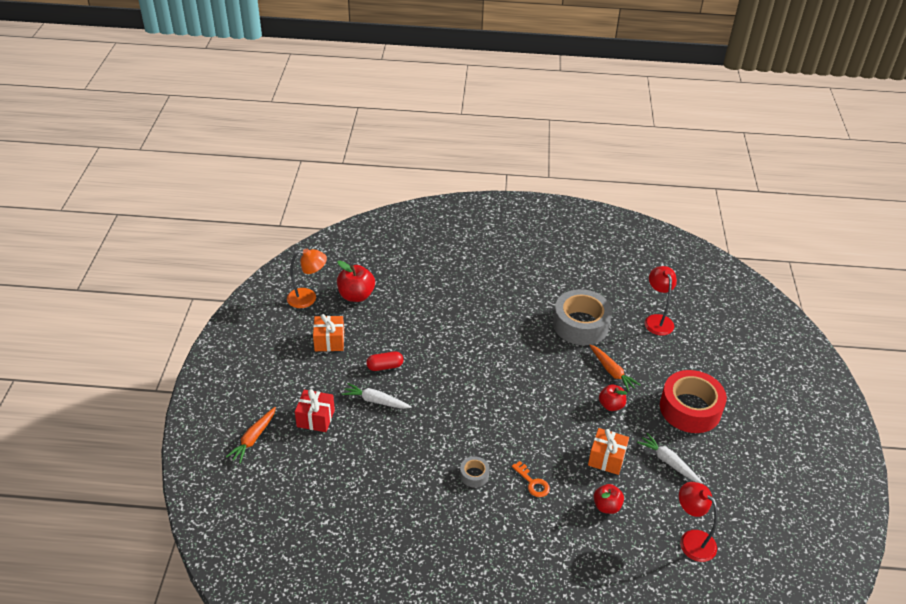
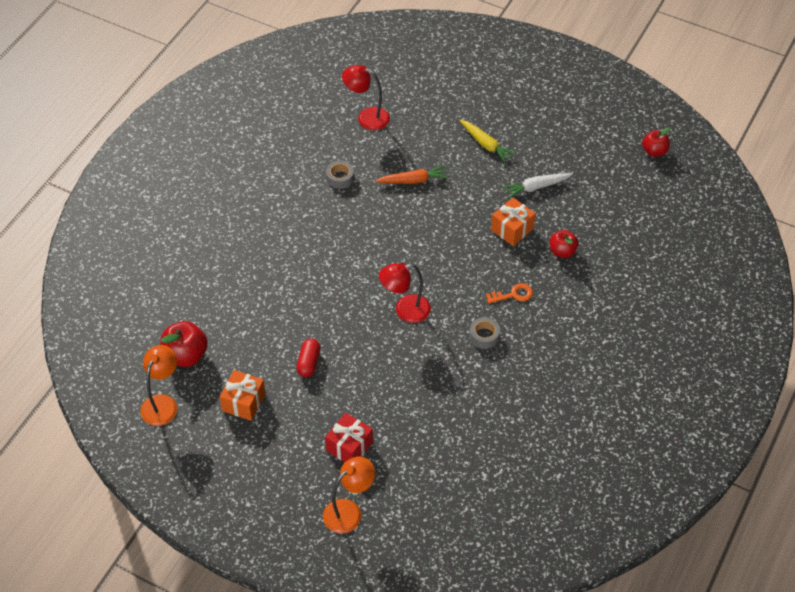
camera: 65 degrees left, 10 degrees up
(253, 438) = (349, 511): orange carrot -> orange lamp
(375, 401) = (352, 386): white carrot -> none
(580, 324) = (340, 178): grey tape -> grey tape, size x0.45
(611, 405) = (453, 199): red apple -> red apple (654, 151)
(690, 409) = (486, 144): red tape -> yellow carrot
(691, 540) = (620, 209): red lamp -> red lamp (405, 310)

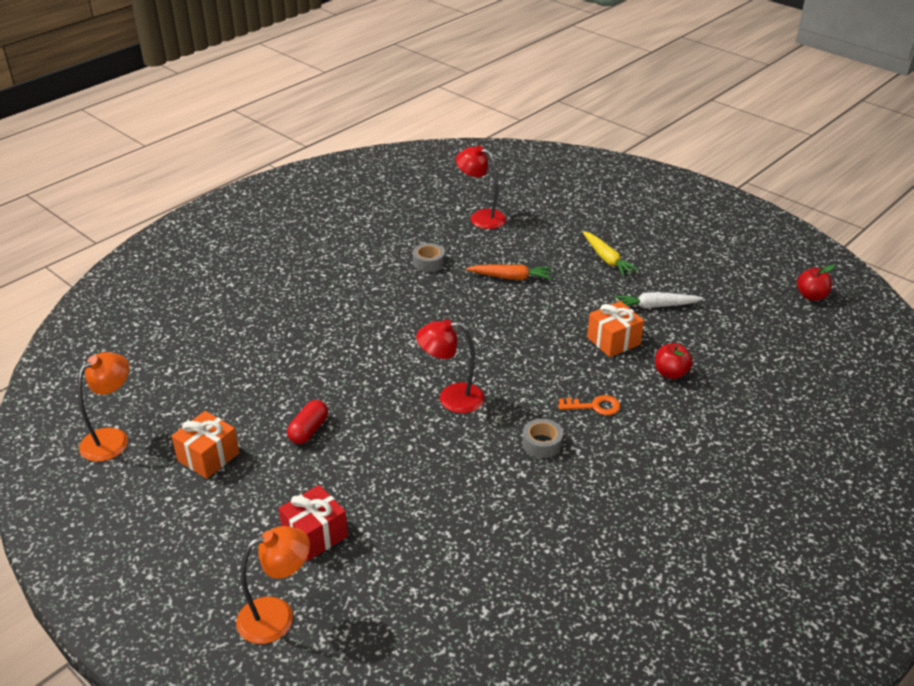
camera: 15 degrees right, 15 degrees down
(185, 355) = (168, 395): red apple -> none

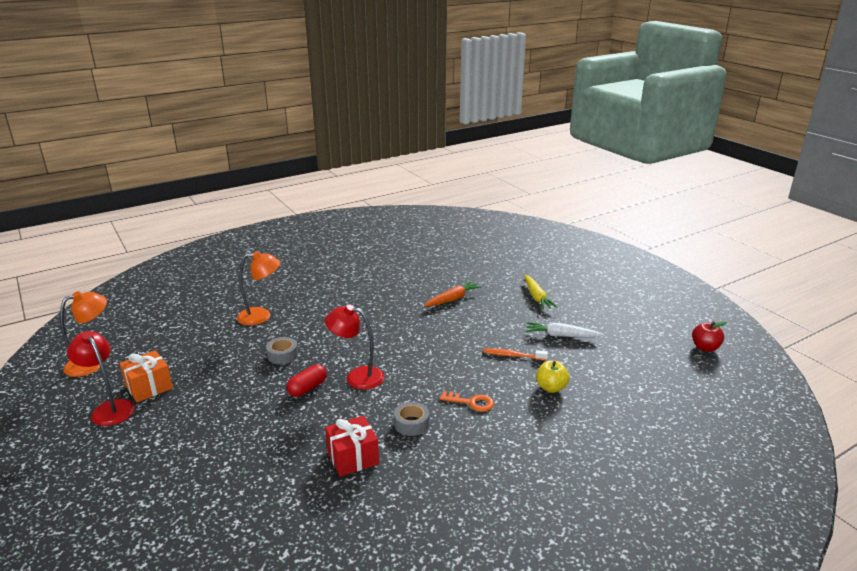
camera: 15 degrees right, 10 degrees down
(277, 616) = (115, 519): orange lamp -> orange lamp (261, 316)
(308, 430) = (234, 381): red capsule -> red capsule (307, 388)
(315, 535) = (187, 460): red gift -> red gift (353, 457)
(428, 262) = (395, 281): grey tape -> grey tape (283, 355)
(481, 217) = (451, 257): red lamp -> red lamp (109, 408)
(511, 277) = (452, 299): orange carrot -> orange carrot turned 60 degrees counterclockwise
(613, 341) = (513, 355): orange gift -> orange toothbrush
(671, 373) = (551, 388): red apple -> yellow apple

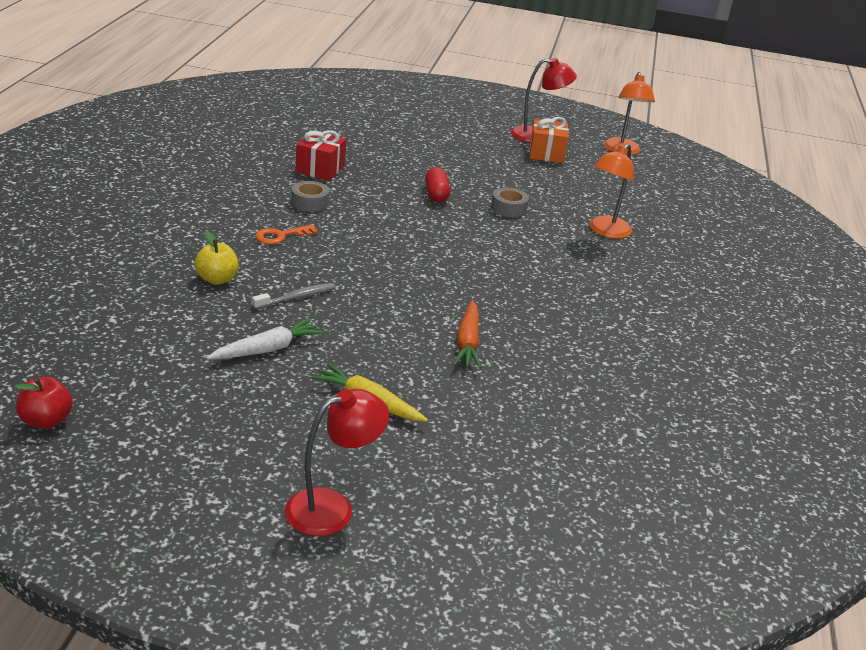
camera: 130 degrees right, 5 degrees up
(357, 377) = (414, 217): red lamp -> red lamp (332, 507)
(513, 355) = (296, 297): orange toothbrush -> grey toothbrush

